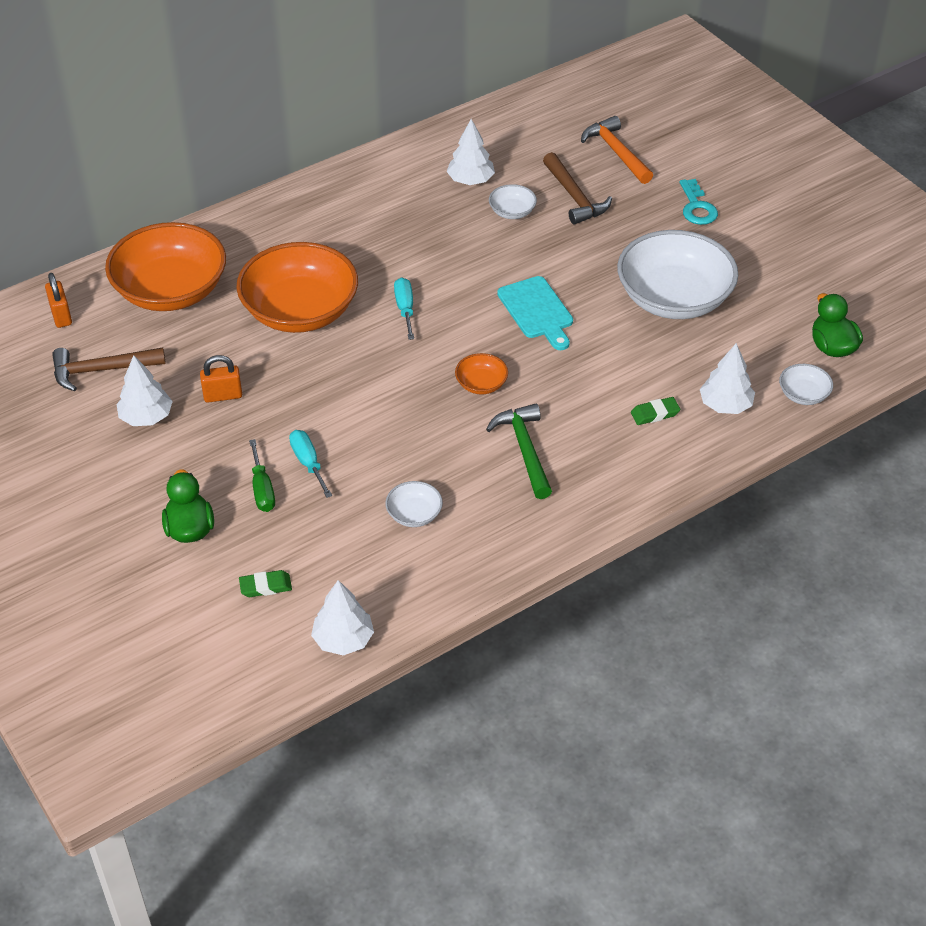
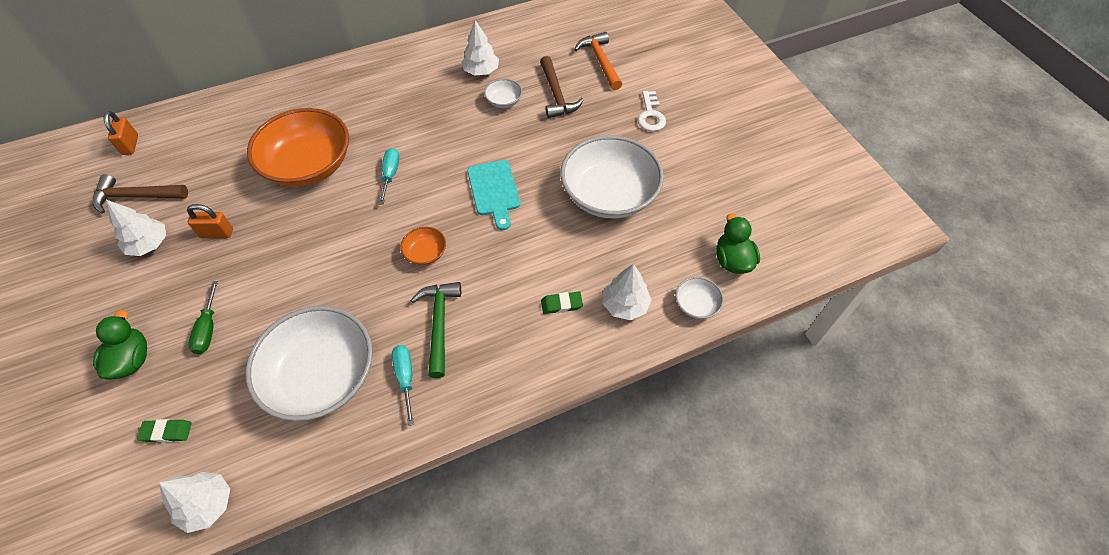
camera: 10 degrees right, 10 degrees up
(171, 290) = (220, 134): orange bowl -> none
(308, 463) = (256, 309): turquoise screwdriver -> turquoise screwdriver (405, 378)
(414, 514) = (322, 376): white bowl -> white bowl, size x2.35
(697, 207) = (650, 115): turquoise key -> white key

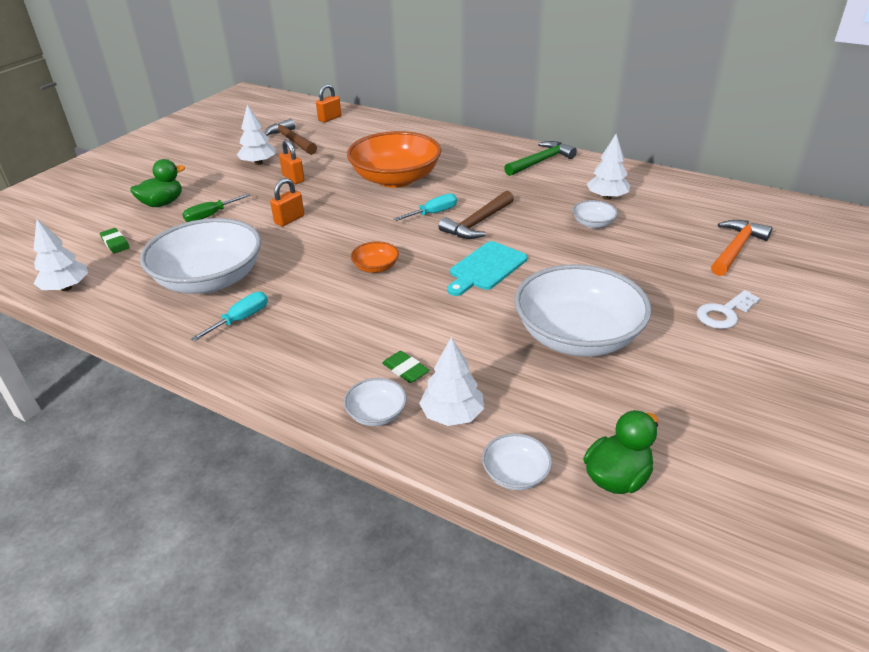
camera: 55 degrees right, 20 degrees down
(288, 272) = (289, 220): none -> orange padlock
(439, 324) = (311, 309): green hammer -> green hammer (541, 161)
(556, 95) = (648, 245): brown hammer -> brown hammer (477, 223)
(590, 345) = (376, 413): none -> white bowl

